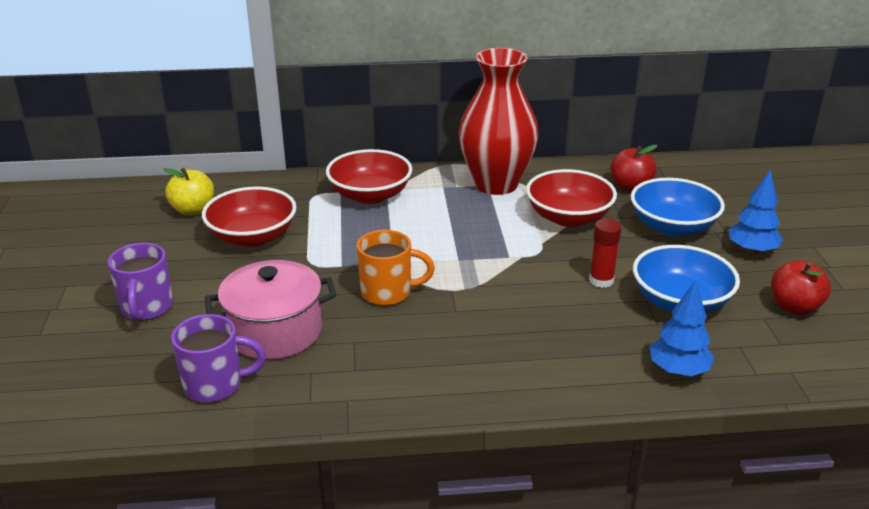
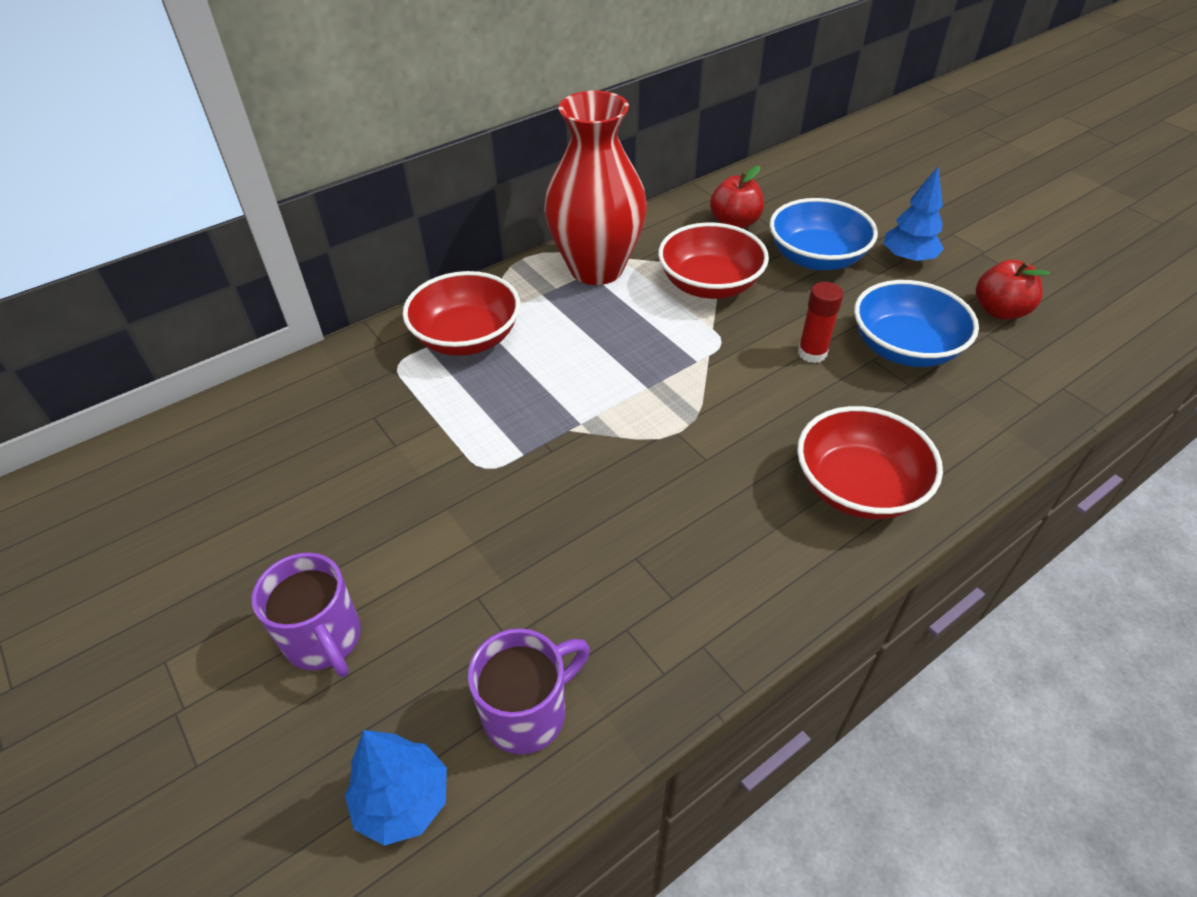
camera: 30 degrees left, 15 degrees up
(193, 210) = (251, 451): yellow apple -> none
(252, 237) = (372, 459): red bowl -> red bowl (858, 487)
(275, 331) = (529, 590): pink pot -> none
(388, 292) = (612, 468): orange mug -> none
(678, 370) = (976, 433): blue tree -> blue tree (403, 801)

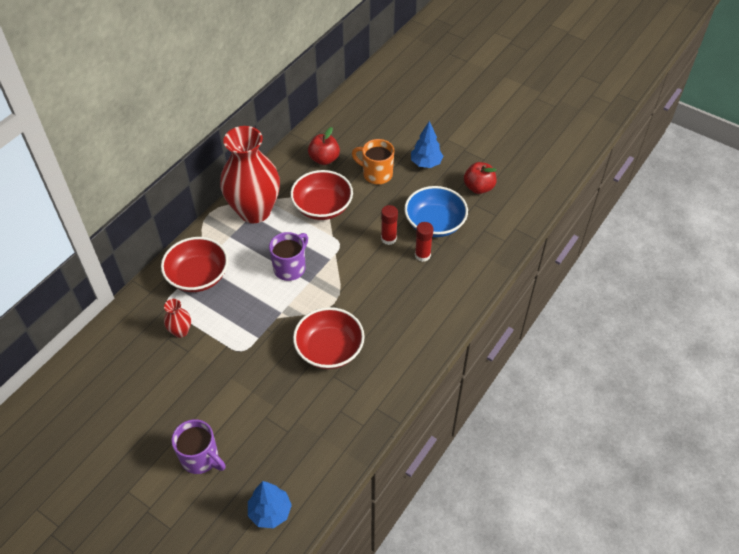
camera: 20 degrees left, 5 degrees up
(399, 411) = (181, 331): none -> red vase
(528, 712) = (309, 460): purple mug -> purple mug (290, 268)
(816, 258) = (376, 174): blue bowl -> orange mug
(858, 487) = (427, 310): red bowl -> red bowl (329, 349)
(869, 392) = (422, 255): none -> red glue stick

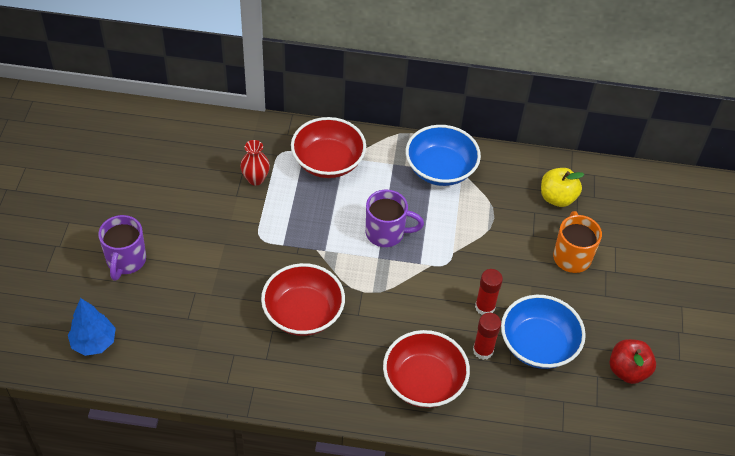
camera: 60 degrees right, 0 degrees up
(254, 211) = (440, 169): red vase -> blue bowl
(322, 207) = (487, 226): red bowl -> red bowl (424, 382)
(324, 159) = (557, 198): red apple -> yellow apple
(426, 163) = (625, 299): blue tree -> none

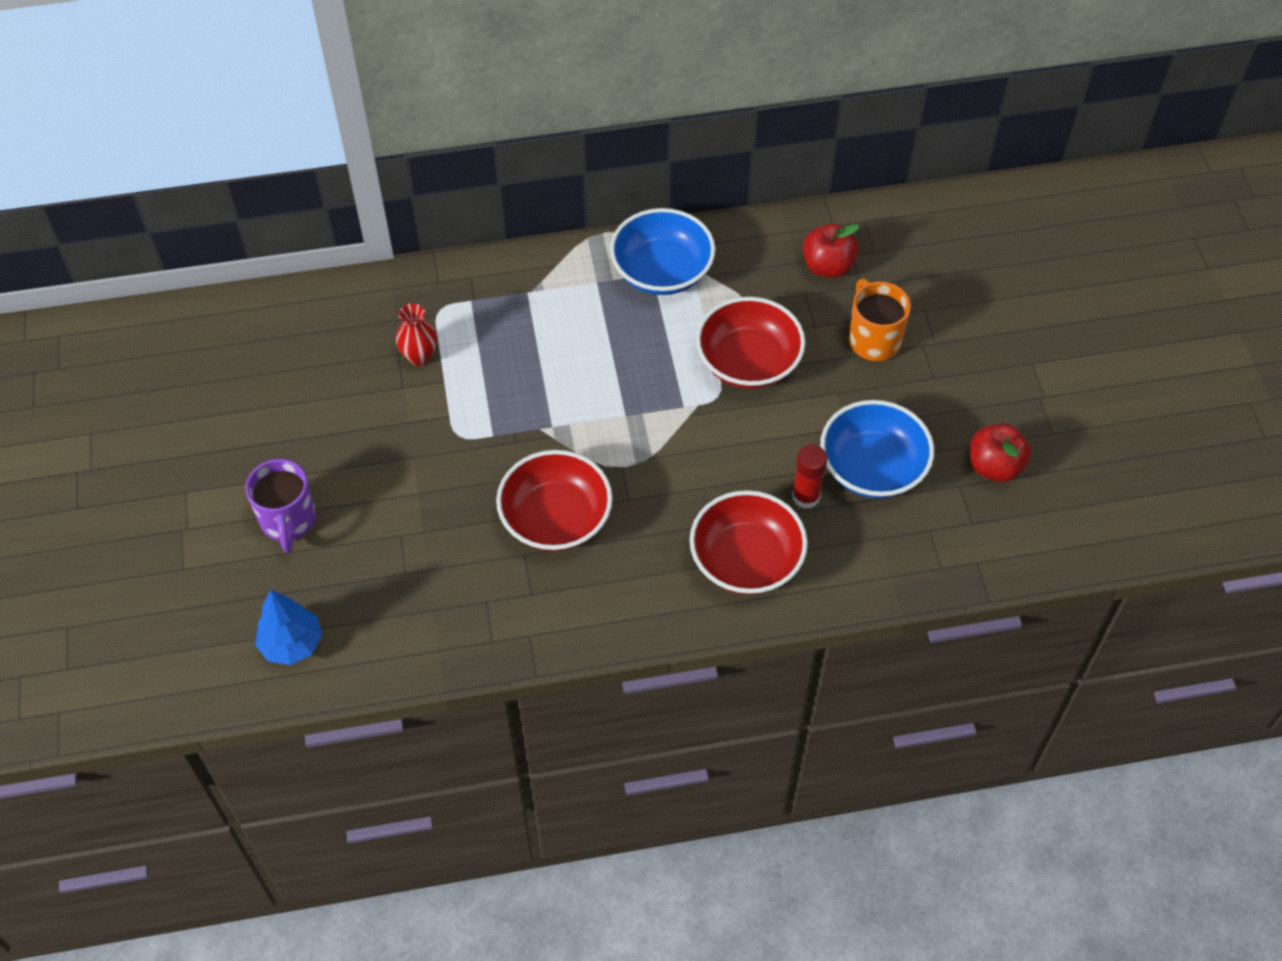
camera: 15 degrees left, 5 degrees up
(328, 162) = (508, 304): red bowl -> red bowl (748, 362)
(386, 233) = (624, 379): purple mug -> none
(485, 307) = (787, 439): red glue stick -> none
(557, 198) = (827, 266): yellow apple -> red apple

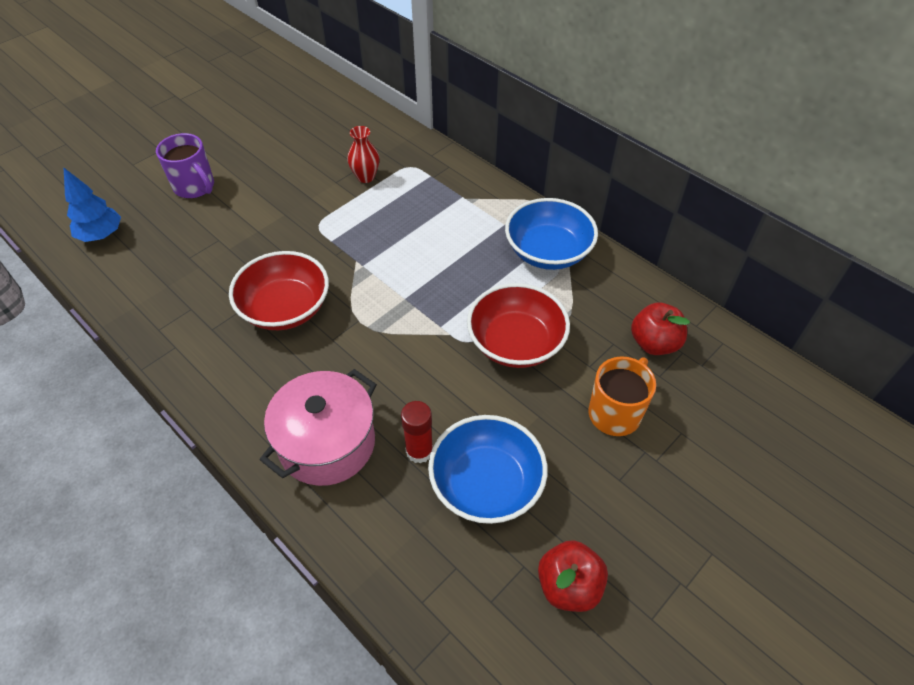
camera: 55 degrees right, 5 degrees down
(288, 521) = (195, 187): purple mug -> purple mug turned 90 degrees counterclockwise
(746, 560) = (327, 443): red bowl -> pink pot

